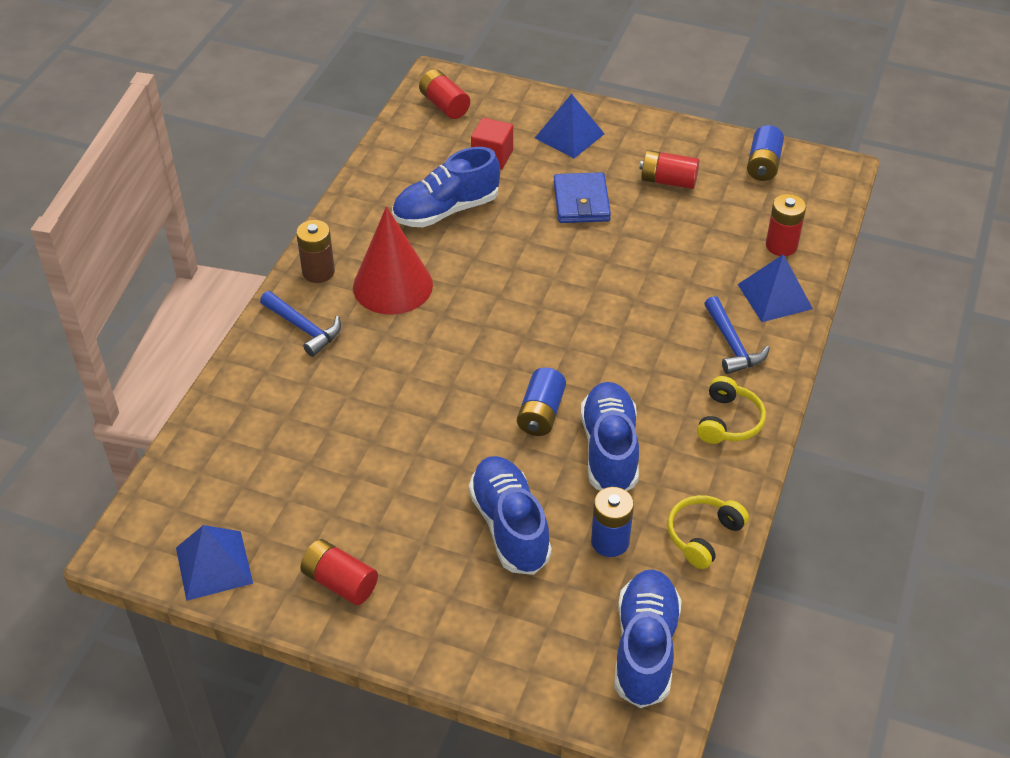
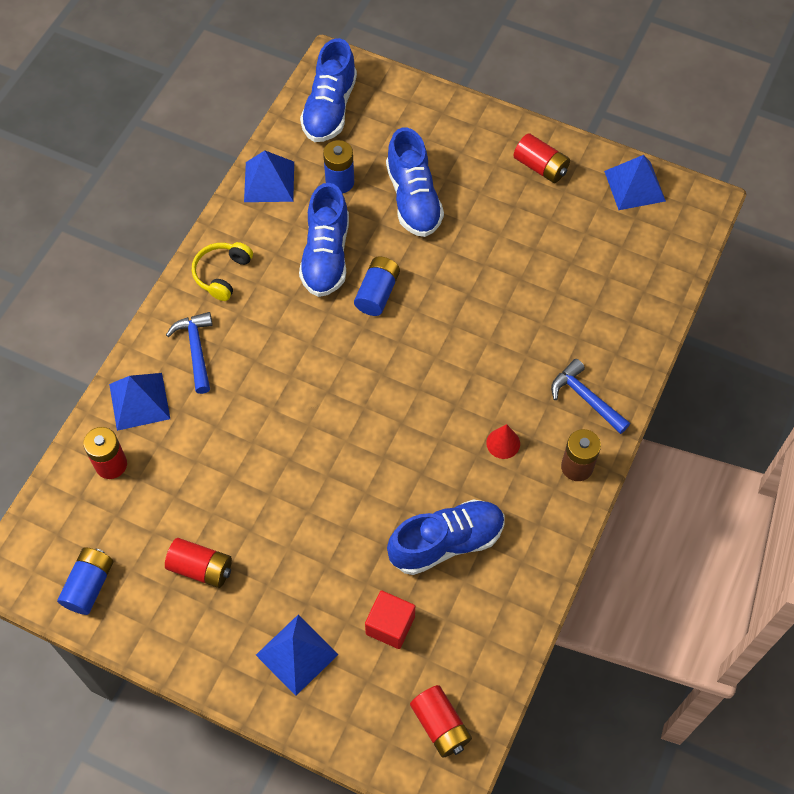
camera: 175 degrees left, 15 degrees up
(393, 286) = (503, 443): red cone -> red cone, size x0.43
(581, 202) = (301, 544): blue wallet -> none
(703, 536) = (269, 181): yellow headphones -> blue pyramid

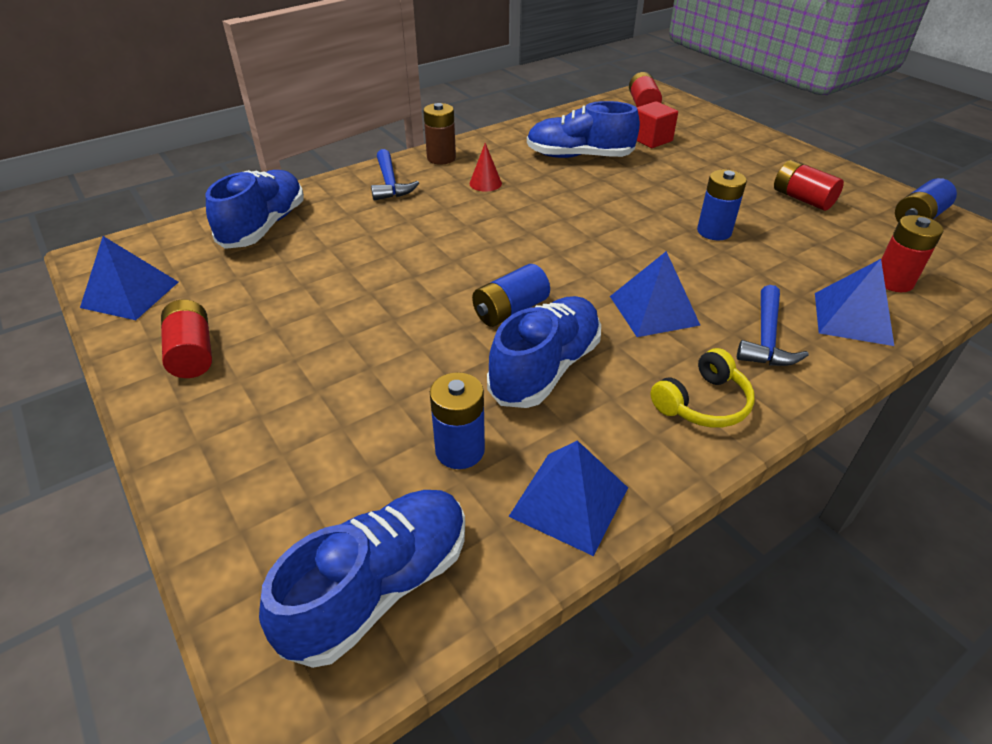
camera: 150 degrees left, 20 degrees down
(267, 467) = (714, 231): none -> blue battery
(297, 654) = (731, 147): blue pyramid -> blue pyramid (654, 310)
(413, 199) = (380, 385): blue shoe -> blue shoe (264, 226)

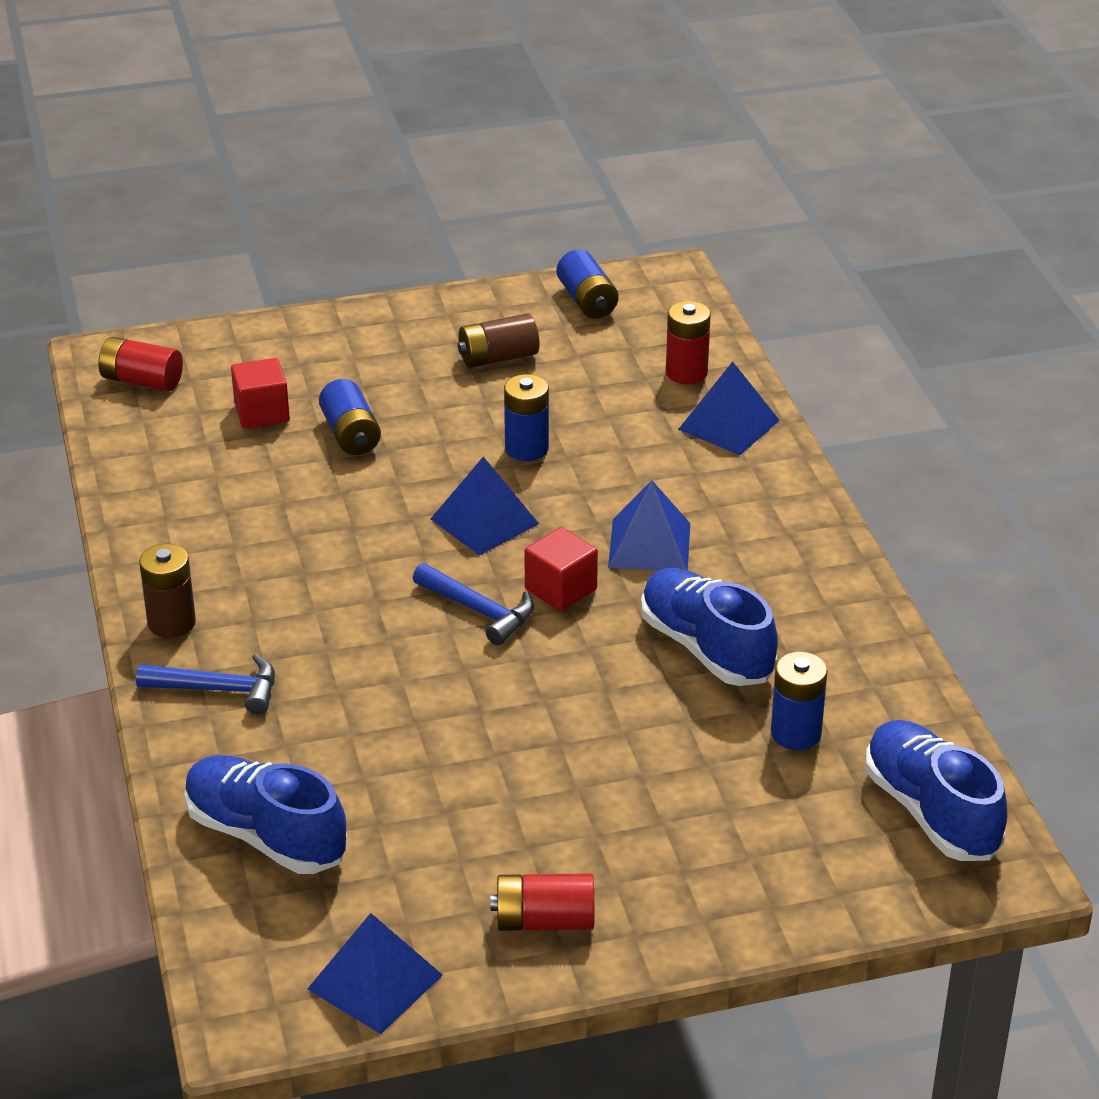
camera: 70 degrees left, 5 degrees down
(485, 183) = (283, 597): red cone -> none
(510, 310) = (595, 648): blue battery -> blue battery (350, 435)
(567, 280) = (560, 589): none -> red cube
(569, 501) = (883, 681): blue pyramid -> blue pyramid (484, 521)
(579, 156) = (265, 491): blue shoe -> none
(702, 403) = (801, 564): yellow headphones -> none
(766, 338) = (731, 490): blue hammer -> blue hammer (479, 611)
(802, 199) = (498, 358): red battery -> brown battery

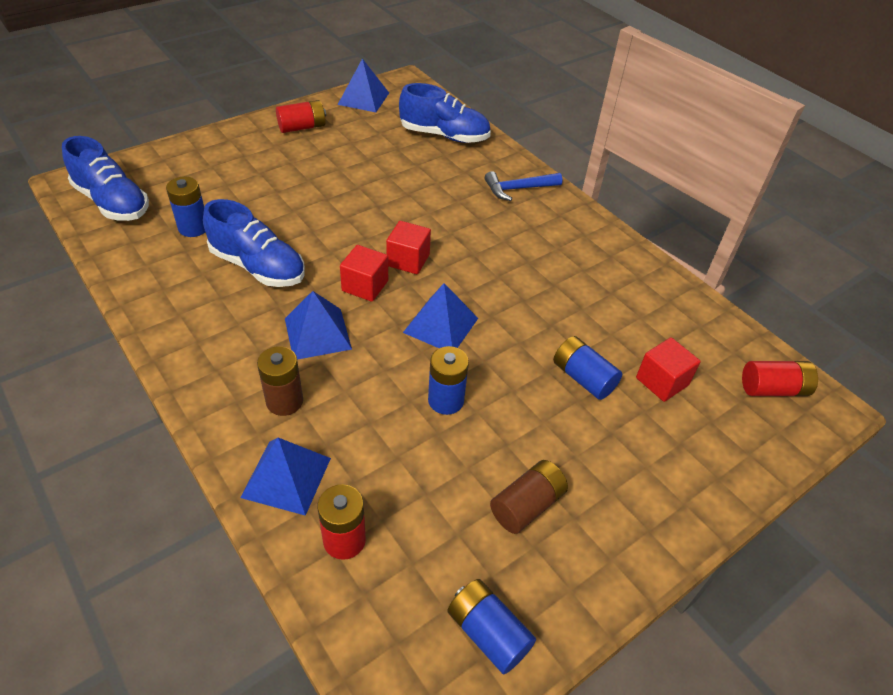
camera: 155 degrees right, 10 degrees up
(171, 623) = (573, 217): brown battery -> brown battery (284, 401)
(479, 611) = (408, 260): blue hammer -> red cube

